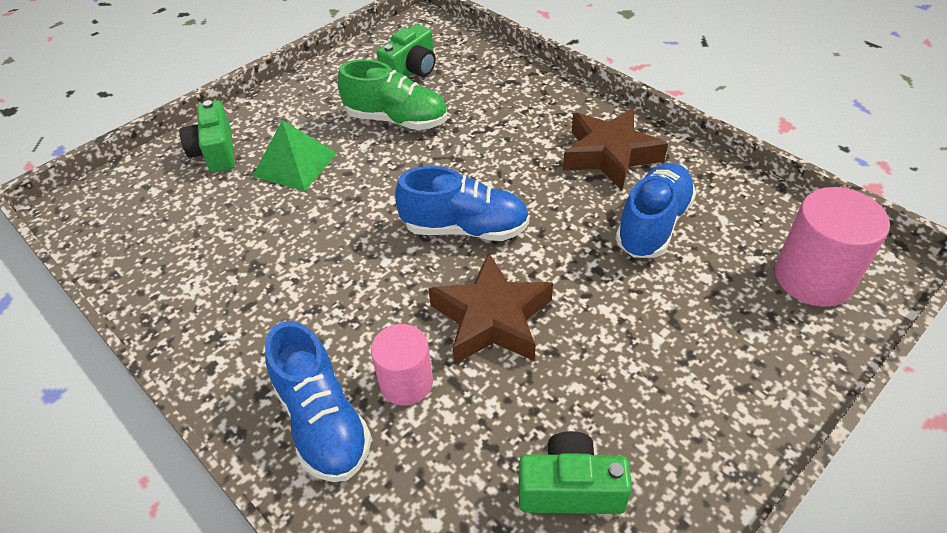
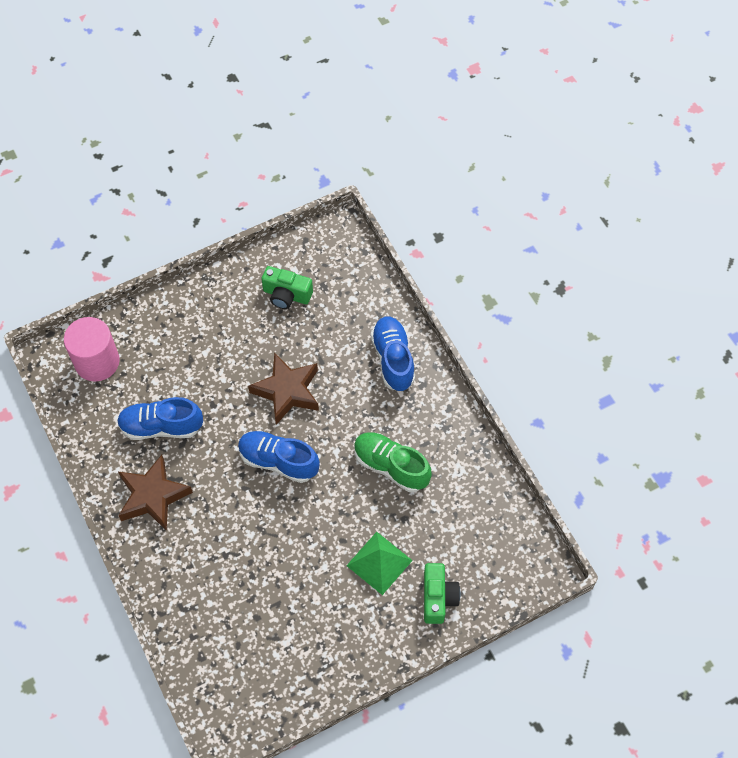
camera: 165 degrees left, 15 degrees up
(397, 120) = (291, 589): green shoe -> green shoe (391, 466)
(406, 382) = (345, 367): pink cylinder -> none
(411, 71) = (260, 653): green camera -> none
(653, 224) = (161, 427): blue shoe -> blue shoe turned 45 degrees clockwise

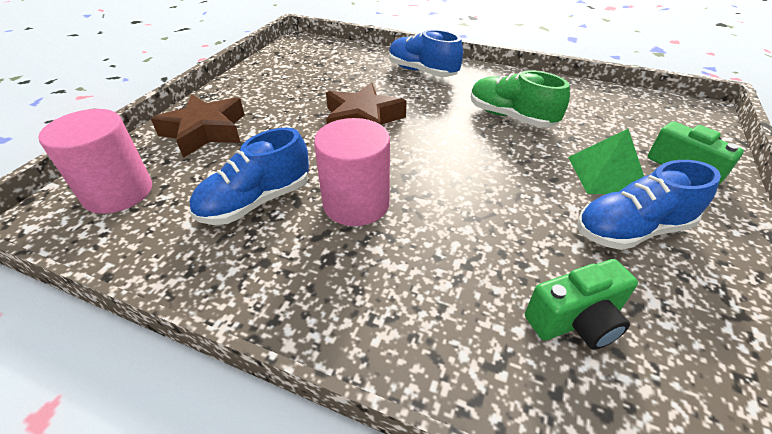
camera: 40 degrees left, 20 degrees down
(153, 496) = (310, 267): brown star -> brown star (205, 131)
(211, 470) = (356, 203): none -> pink cylinder
(278, 461) = (416, 161): blue shoe -> blue shoe (631, 230)
(286, 295) = (293, 77): green camera -> green camera (576, 320)
(391, 466) = (510, 117): green shoe -> green shoe turned 45 degrees clockwise

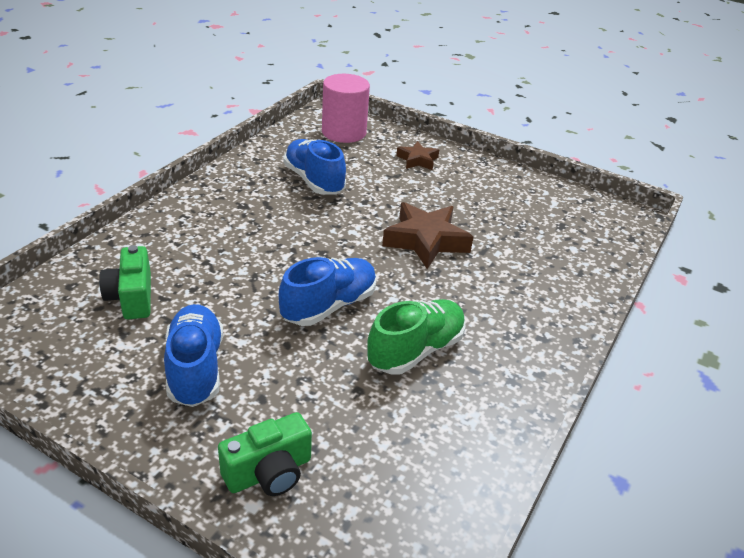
camera: 95 degrees right, 5 degrees down
(205, 131) = (417, 160): brown star -> brown star, size x0.57
(356, 203) = (295, 222): pink cylinder -> none
(422, 72) = (544, 302): blue shoe -> blue shoe (329, 306)
(607, 174) = (280, 389): green pyramid -> none

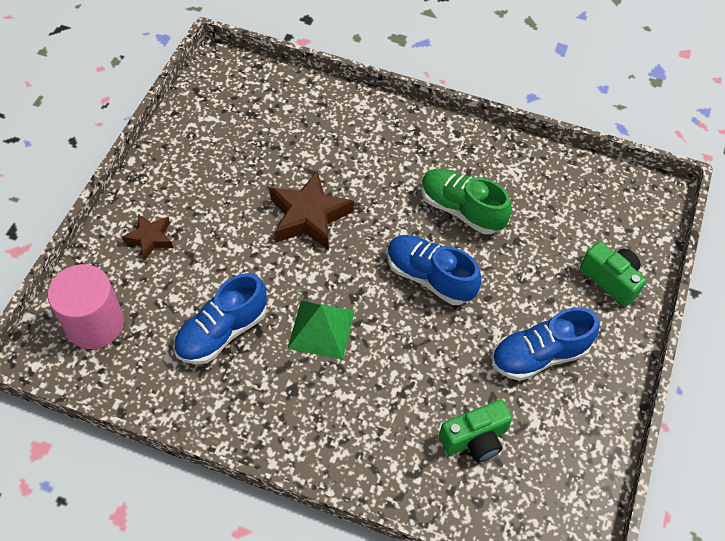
camera: 100 degrees left, 20 degrees up
(295, 228) = (321, 329): none -> green pyramid

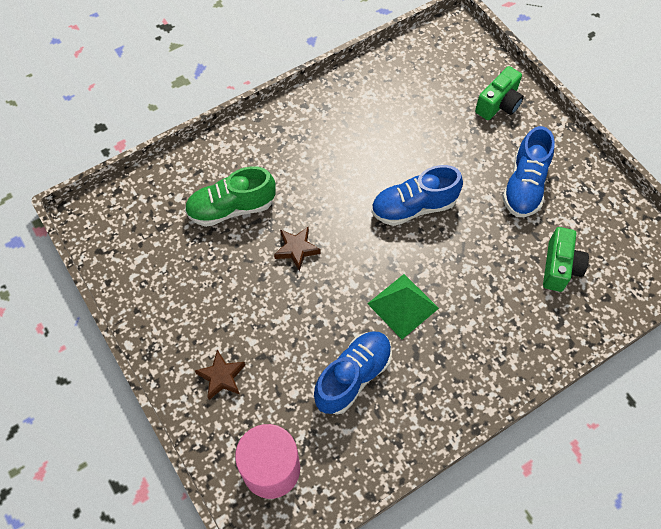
camera: 50 degrees left, 5 degrees up
(222, 332) = (353, 376): blue shoe -> blue shoe turned 135 degrees counterclockwise
(309, 216) = (296, 249): brown star -> brown star, size x0.57
(461, 210) = (373, 149): green shoe -> green shoe (231, 208)
(611, 280) = (499, 104): green camera -> green camera turned 135 degrees clockwise

